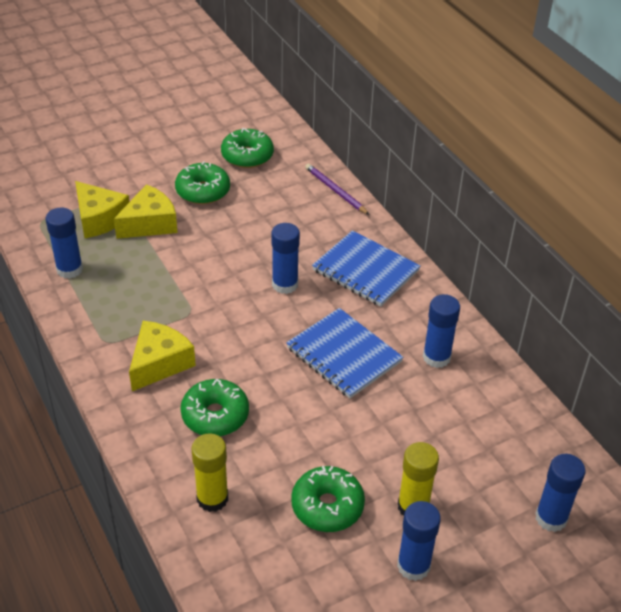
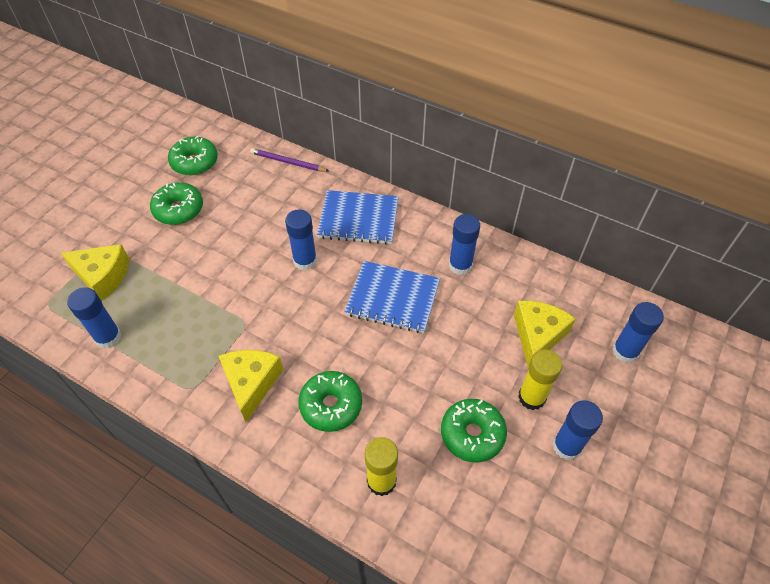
camera: 30 degrees left, 10 degrees up
(150, 223) = (152, 260): yellow cheese -> yellow cheese (537, 336)

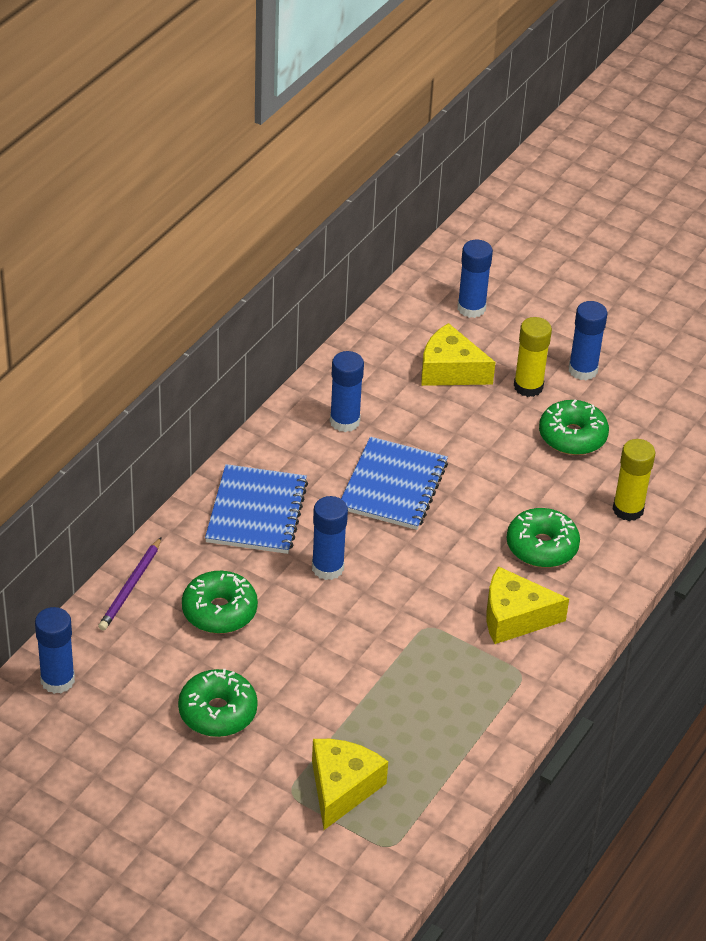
camera: 90 degrees left, 10 degrees down
(108, 337) = (446, 767): blue glue stick -> blue glue stick (57, 680)
(195, 162) = (114, 700): green donut -> green donut (219, 611)

